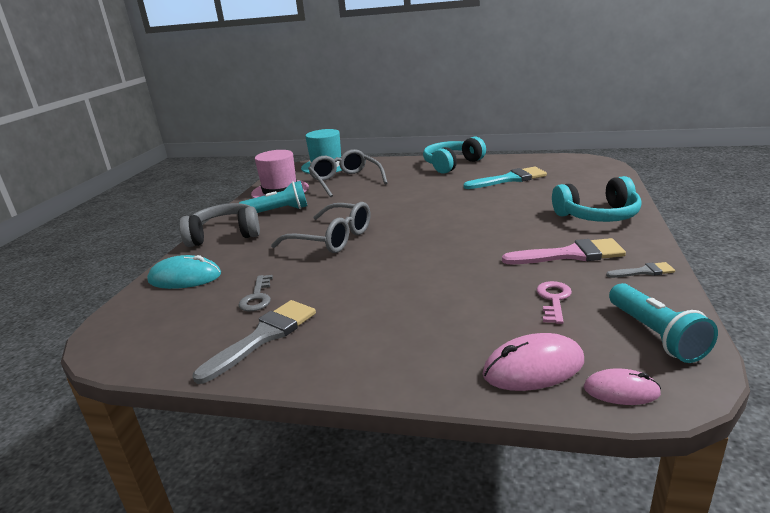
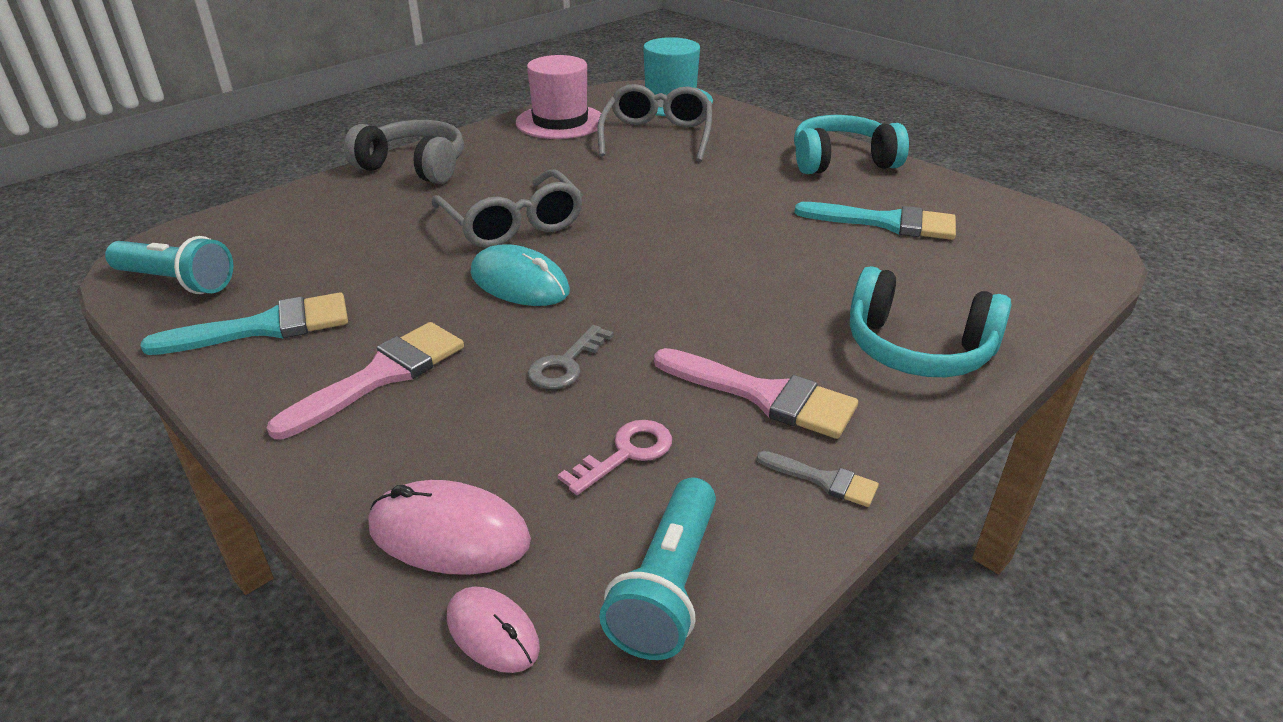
camera: 30 degrees right, 10 degrees up
(185, 277) = (303, 210): turquoise mouse -> turquoise mouse (519, 283)
(257, 297) = (329, 271): grey key -> grey key (566, 364)
(264, 336) = (266, 327): grey brush -> turquoise brush
(278, 211) = (514, 155): turquoise flashlight -> turquoise flashlight (177, 282)
(377, 326) = (381, 375): none -> pink brush

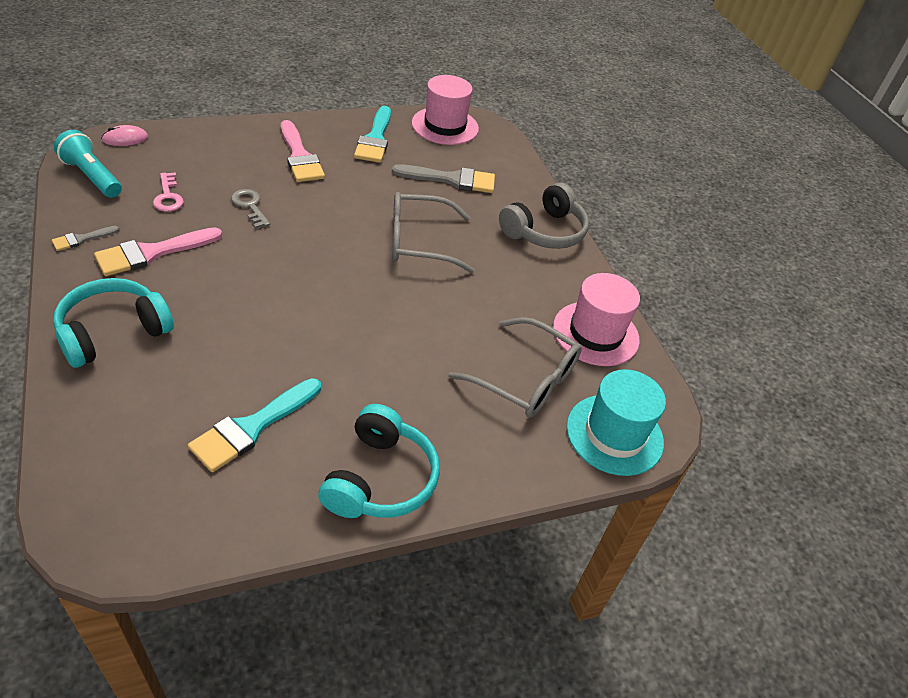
camera: 110 degrees right, 10 degrees up
(177, 282) = (445, 126): turquoise flashlight -> pink hat
(345, 239) = (451, 180): none -> grey brush
(449, 534) = (180, 144): pink mouse -> none
(519, 283) = (343, 220): turquoise mouse -> none

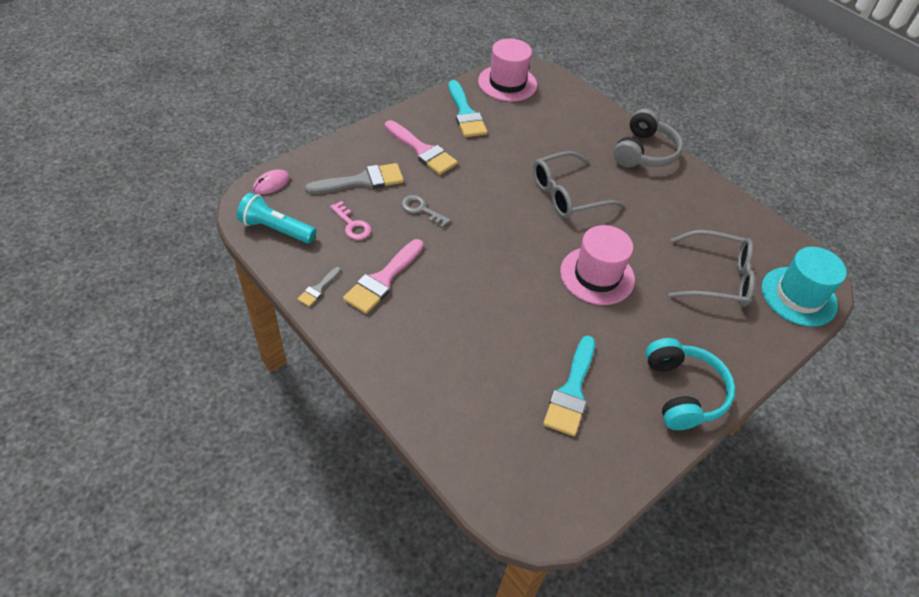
camera: 20 degrees left, 5 degrees up
(113, 332) = (412, 358): turquoise headphones -> none
(451, 180) = (548, 131): grey brush -> grey brush (362, 181)
(595, 333) = (735, 224): pink hat -> pink hat (597, 275)

